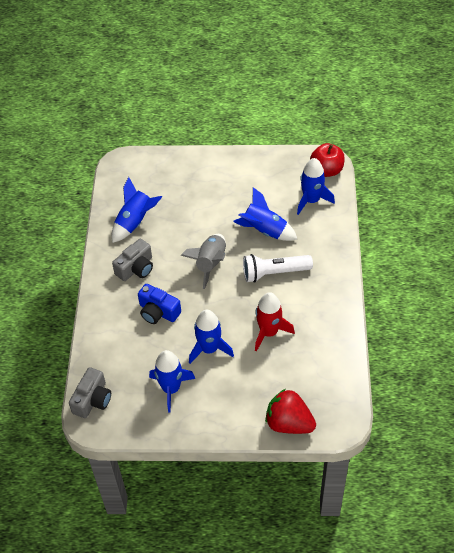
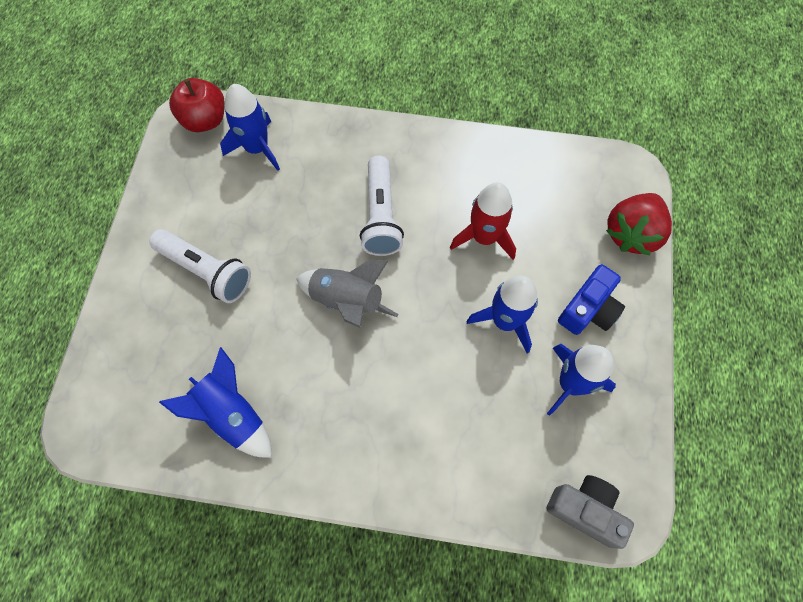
camera: 85 degrees left, 15 degrees up
(136, 268) = (333, 420): grey camera -> none
(158, 312) = (427, 391): blue camera -> blue camera (588, 309)
(220, 193) = (206, 271): none -> white flashlight
(265, 230) = (299, 217): blue rocket -> none

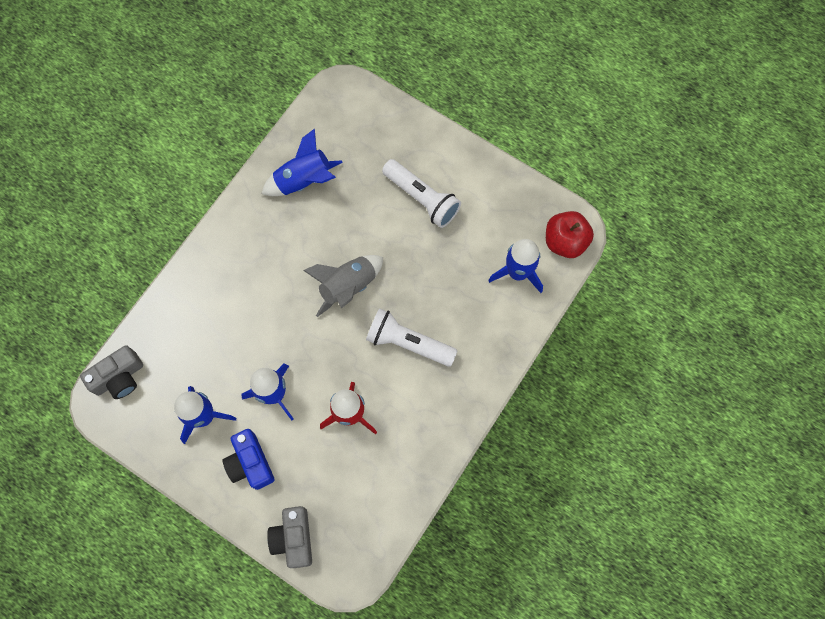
camera: 115 degrees right, 5 degrees up
(206, 271) = (422, 198): white flashlight -> white flashlight turned 105 degrees counterclockwise
(631, 233) = (293, 538): red strawberry -> grey camera

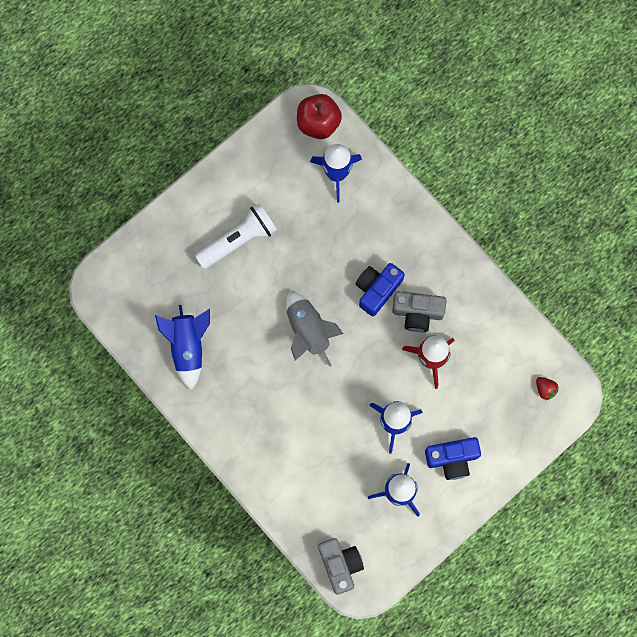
camera: 75 degrees left, 5 degrees up
(293, 538) = (528, 435): grey camera -> grey camera (417, 313)
(347, 544) = (545, 389): none -> red strawberry
(408, 342) = (377, 289): white flashlight -> blue camera

